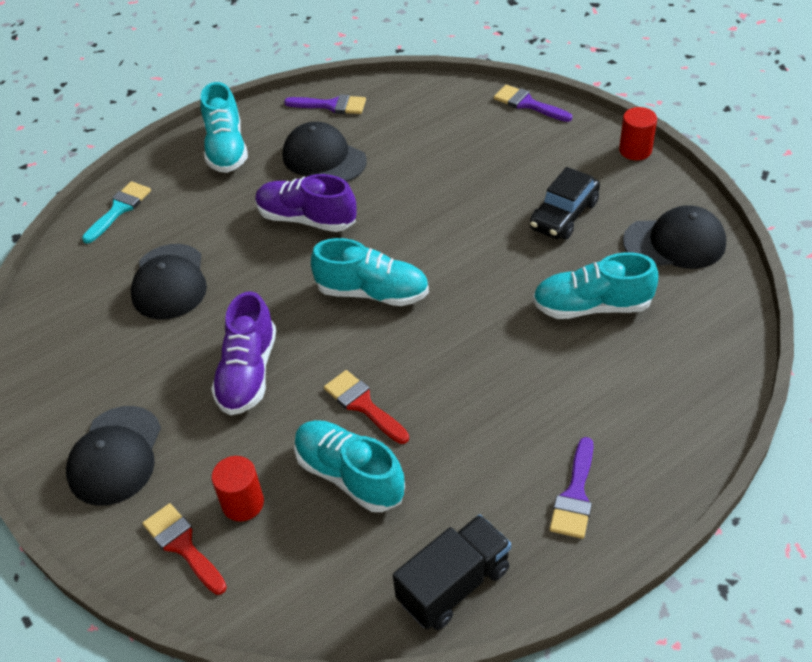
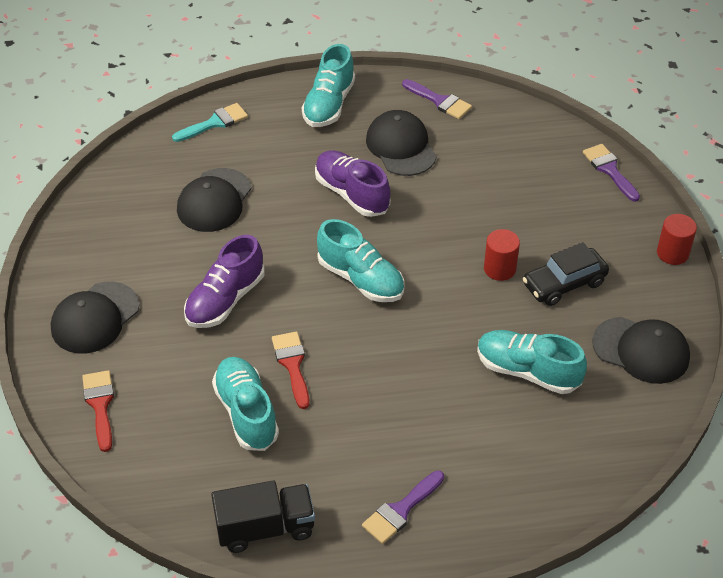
camera: 25 degrees right, 0 degrees up
(243, 503) = (159, 395): red cylinder -> red cylinder (499, 269)

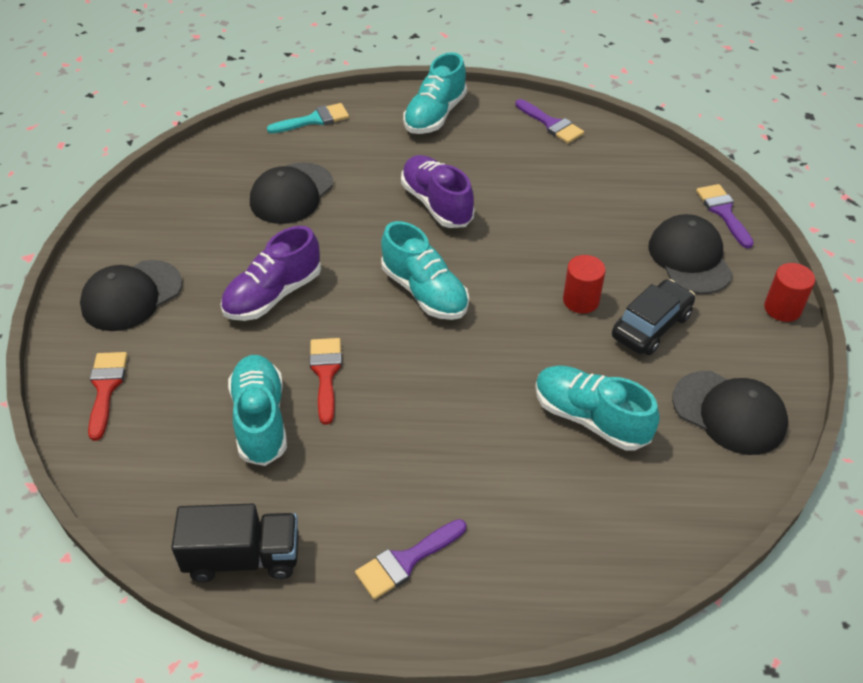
camera: 10 degrees right, 0 degrees up
(401, 147) = (500, 163): black cap -> black cap (689, 258)
(564, 284) = (651, 326): black car -> black car turned 150 degrees clockwise

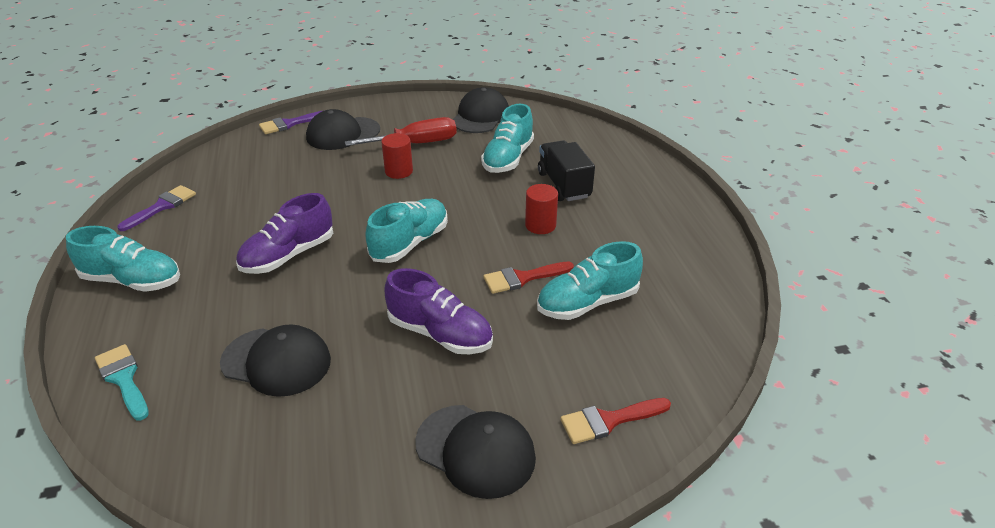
camera: 105 degrees left, 10 degrees down
(243, 557) = (707, 279): black truck -> black truck (563, 185)
(406, 561) = (658, 210): purple brush -> none
(651, 326) = (416, 144): black car -> red screwdriver
(782, 308) = (385, 103): red cylinder -> red cylinder (540, 225)

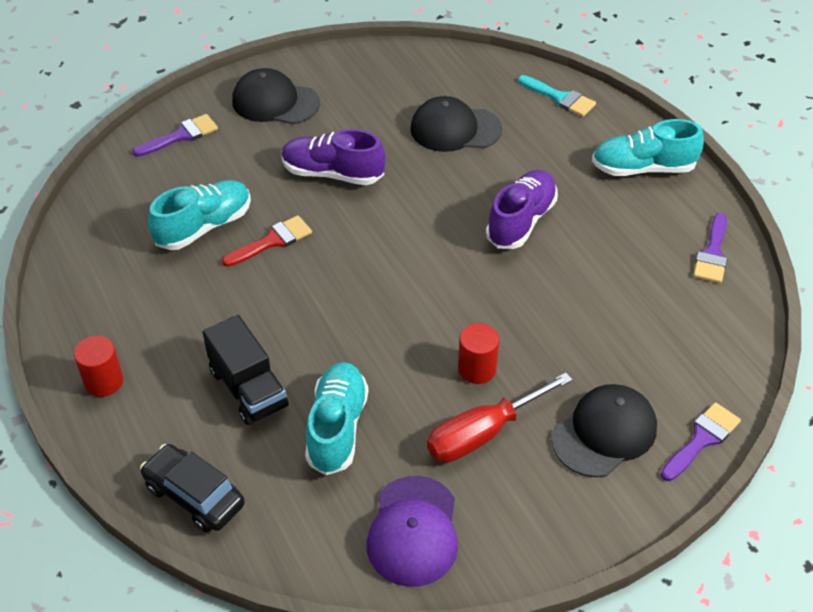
camera: 165 degrees right, 10 degrees up
(410, 243) = (405, 260): turquoise shoe -> none
(480, 116) = (413, 531): black cap -> purple cap
(540, 225) = (267, 313): red cylinder -> red cylinder (104, 381)
(606, 144) = (194, 496): none -> black car
(609, 420) = (181, 136): red brush -> purple brush

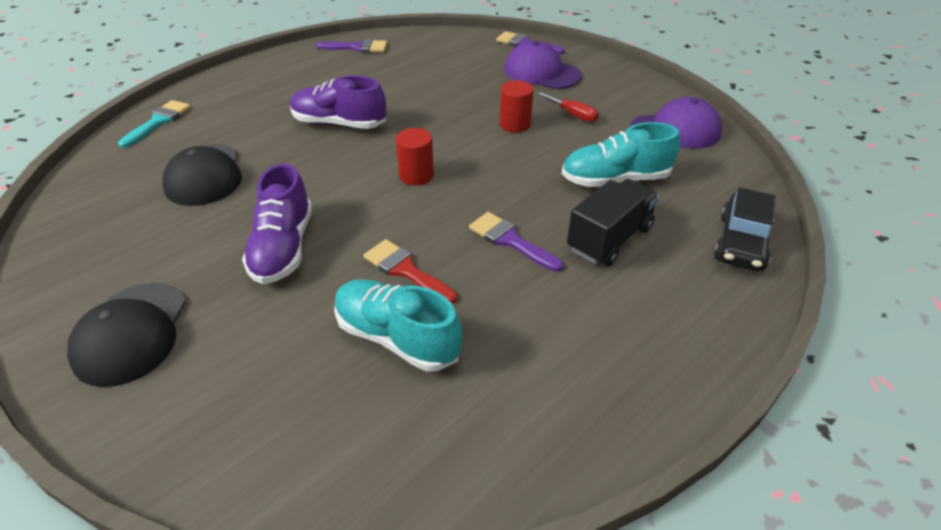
camera: 105 degrees left, 5 degrees down
(104, 381) = (672, 353): red cylinder -> red cylinder (416, 175)
(181, 136) = (204, 425): purple brush -> purple brush (510, 240)
(483, 433) = (573, 114): red screwdriver -> red screwdriver, size x0.56
(604, 433) = (541, 72): black cap -> purple cap
(643, 168) = (263, 77): turquoise shoe -> none

